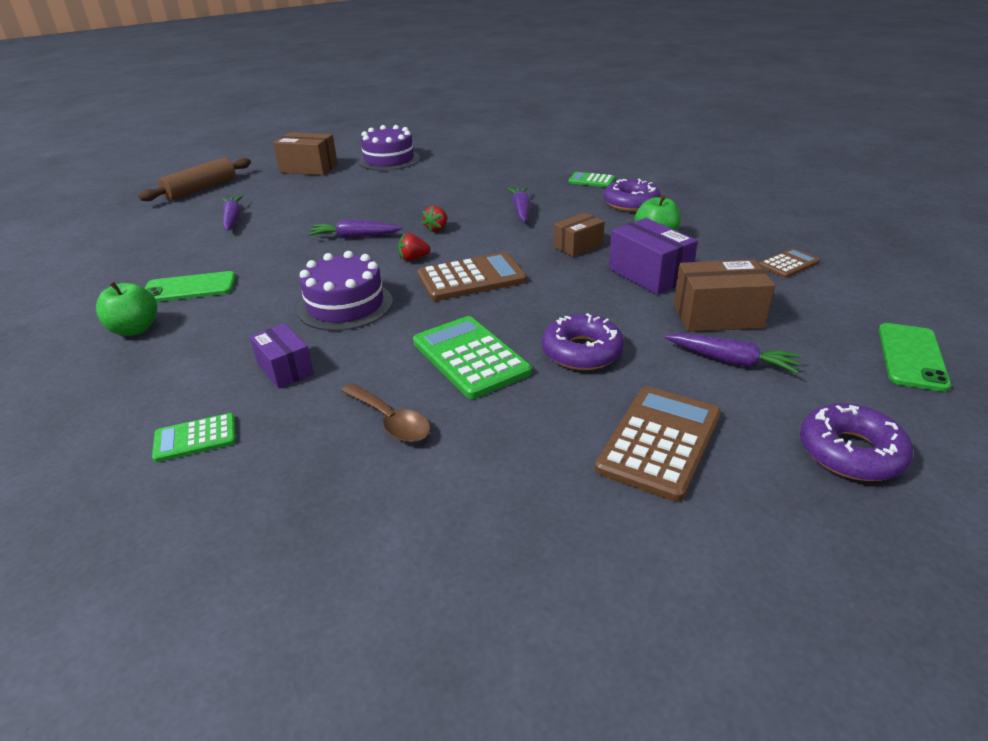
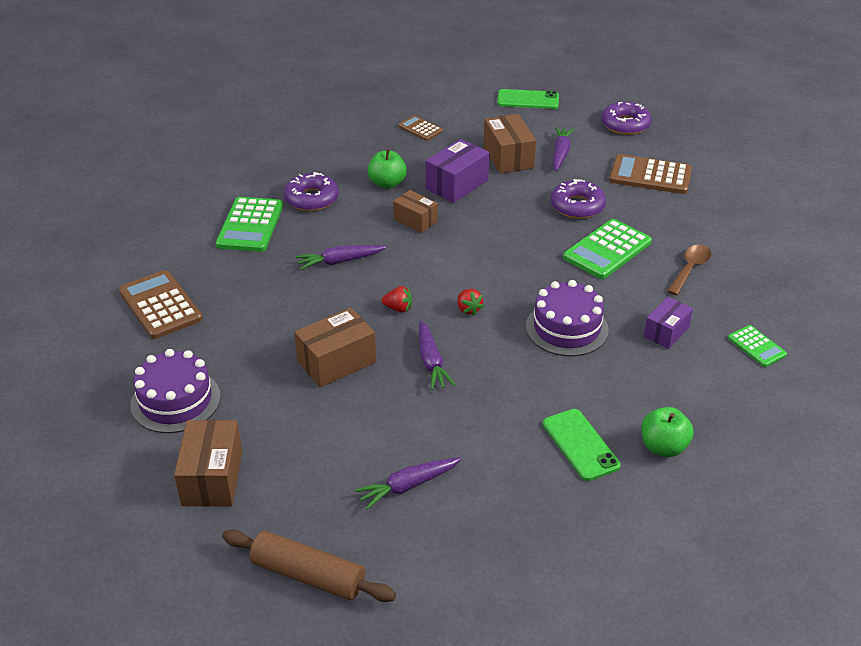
camera: 105 degrees left, 5 degrees up
(386, 203) = (336, 362): none -> brown box
(471, 278) = (494, 268): brown calculator -> brown calculator (160, 305)
(591, 180) = (250, 225): green calculator -> green calculator, size x1.78

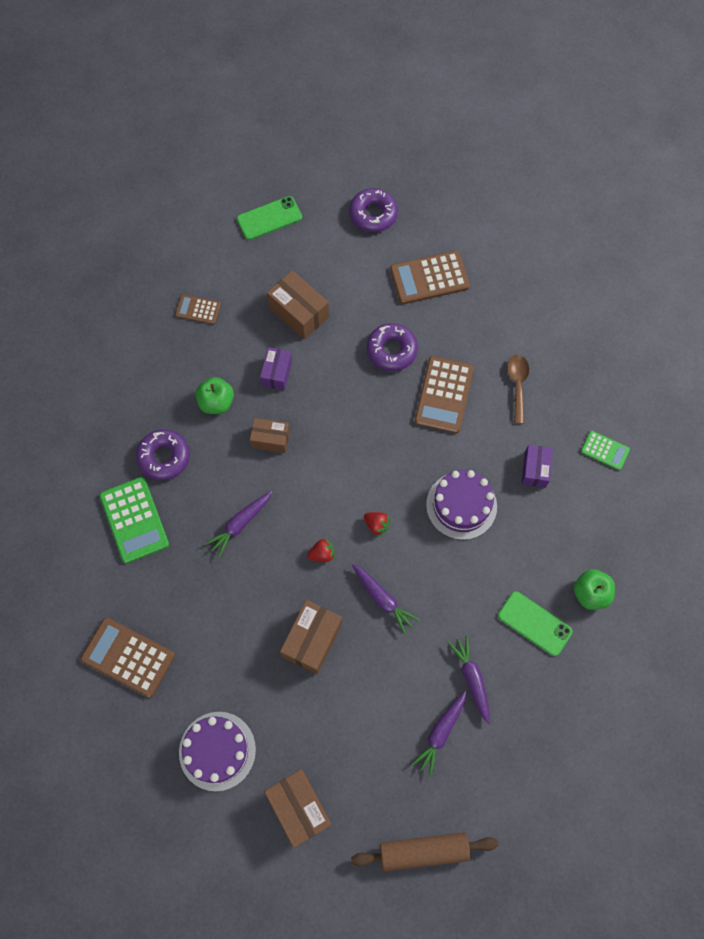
camera: 30 degrees left, 30 degrees up
(457, 184) = (277, 373): purple box -> purple box, size x0.65
(560, 153) = (340, 284): purple carrot -> purple carrot (472, 679)
(607, 250) = (444, 395): green calculator -> brown calculator

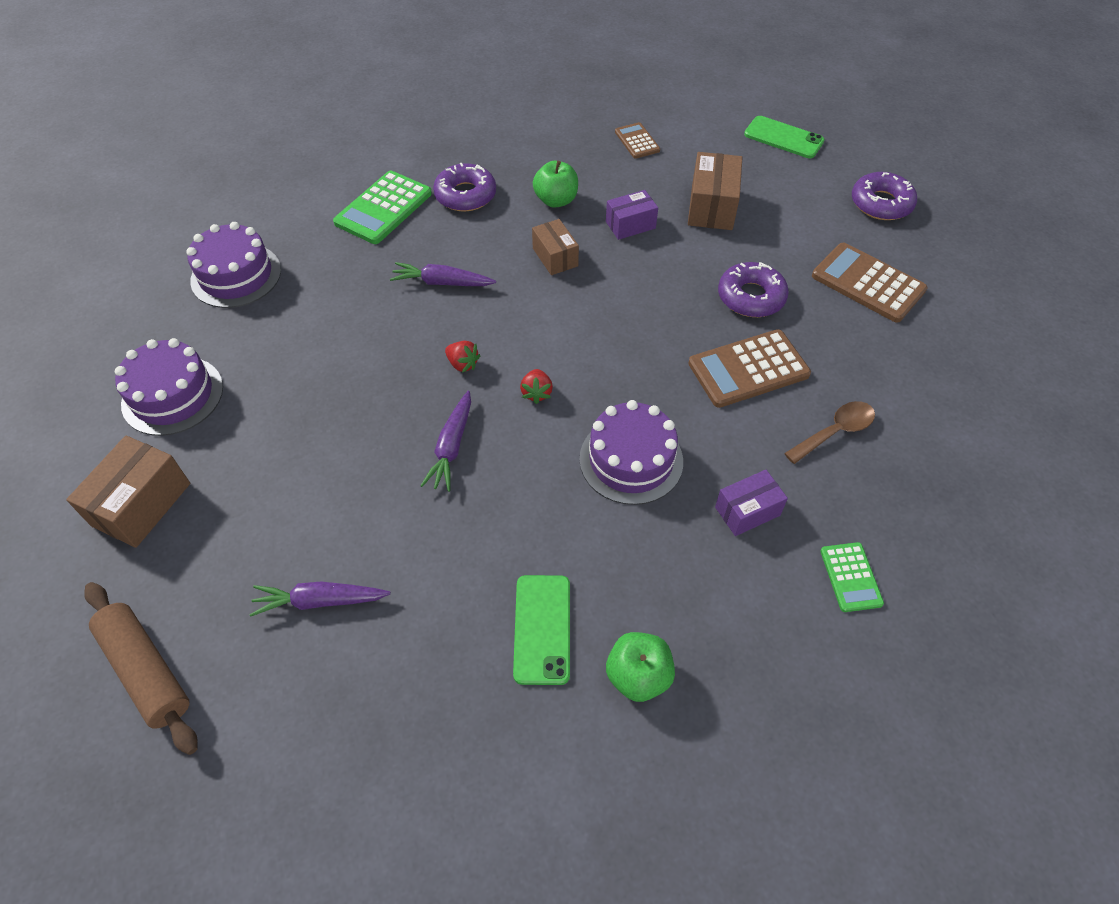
camera: 55 degrees right, 15 degrees down
(128, 657) = (236, 275): brown calculator -> purple cake
(312, 640) = (355, 409): brown box -> none
(472, 679) = (414, 597): purple carrot -> none

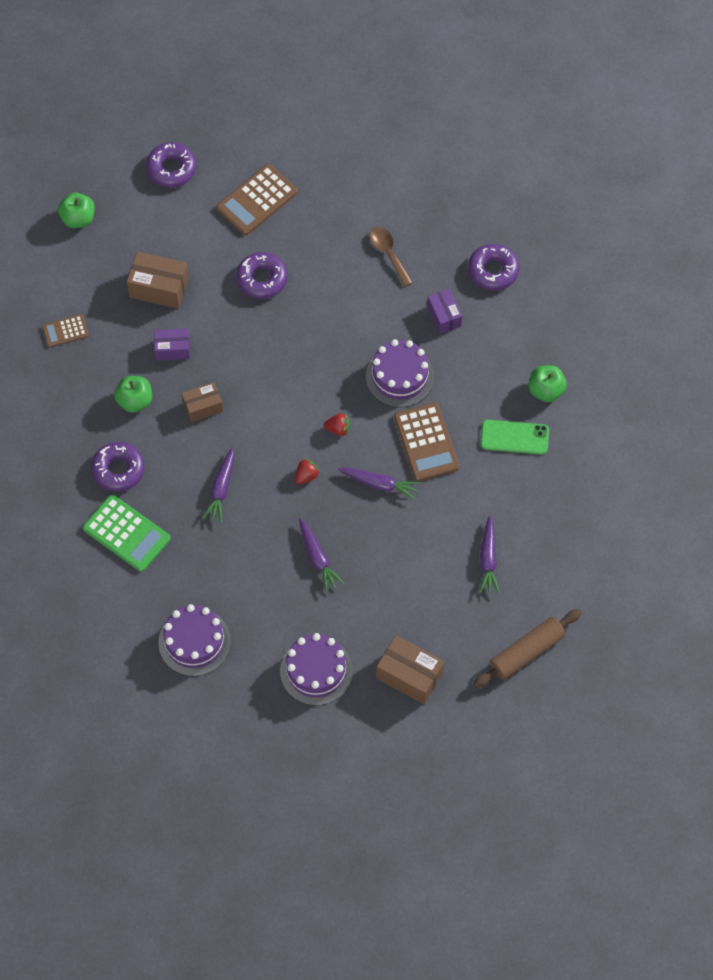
camera: 85 degrees left, 10 degrees up
(339, 385) = (317, 558): none -> purple carrot
(630, 225) = (172, 349): purple box -> purple box turned 75 degrees counterclockwise
(748, 369) = (330, 294): brown calculator -> brown calculator (426, 442)
(783, 138) = (78, 218): green phone -> green apple
(850, 577) = (493, 270): green calculator -> purple donut

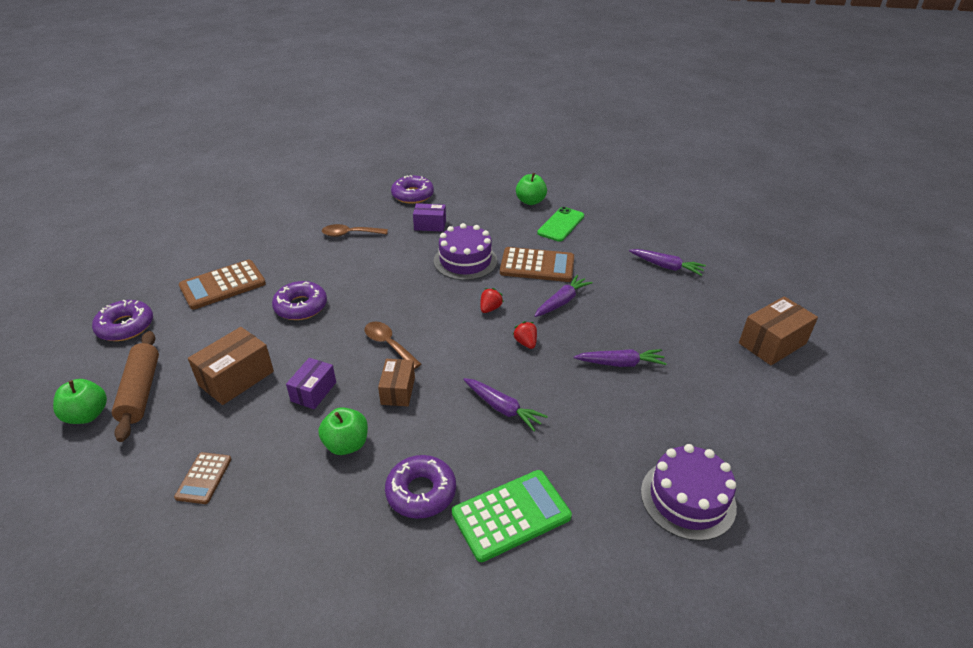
camera: 65 degrees left, 25 degrees down
(250, 373) = (389, 344): none -> brown spoon
(257, 200) = (223, 285): brown calculator -> brown calculator turned 75 degrees clockwise
(316, 671) = (752, 405): purple cake -> none
(526, 652) = (763, 272): brown rolling pin -> brown rolling pin (140, 391)

